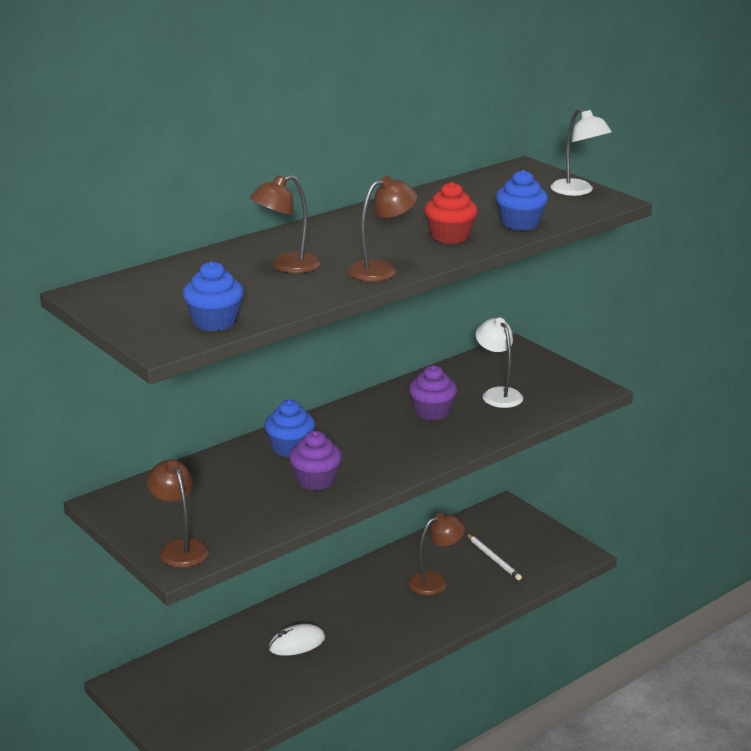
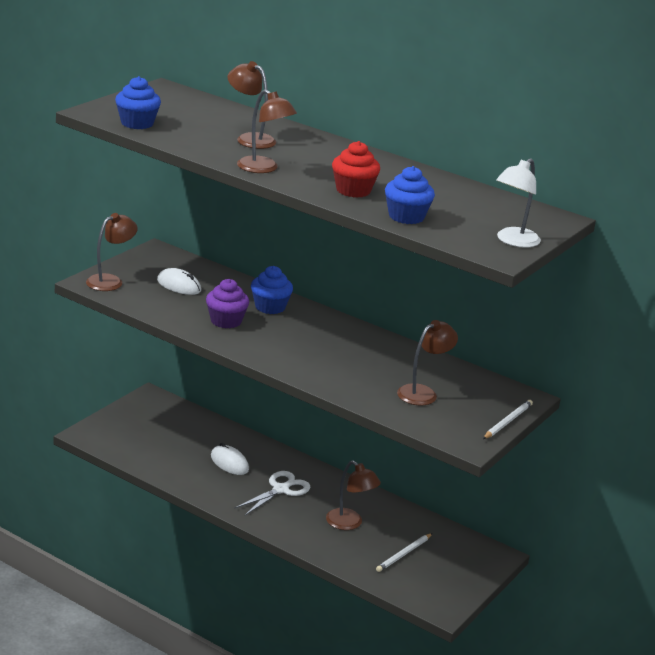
camera: 70 degrees right, 0 degrees up
(212, 500) = (179, 285): none -> white mouse
(361, 615) = (280, 490): none -> white scissors
(432, 412) = (368, 363): purple cupcake -> none
(498, 394) = (423, 393): white lamp -> brown lamp
(557, 364) = (507, 421): none -> white pencil

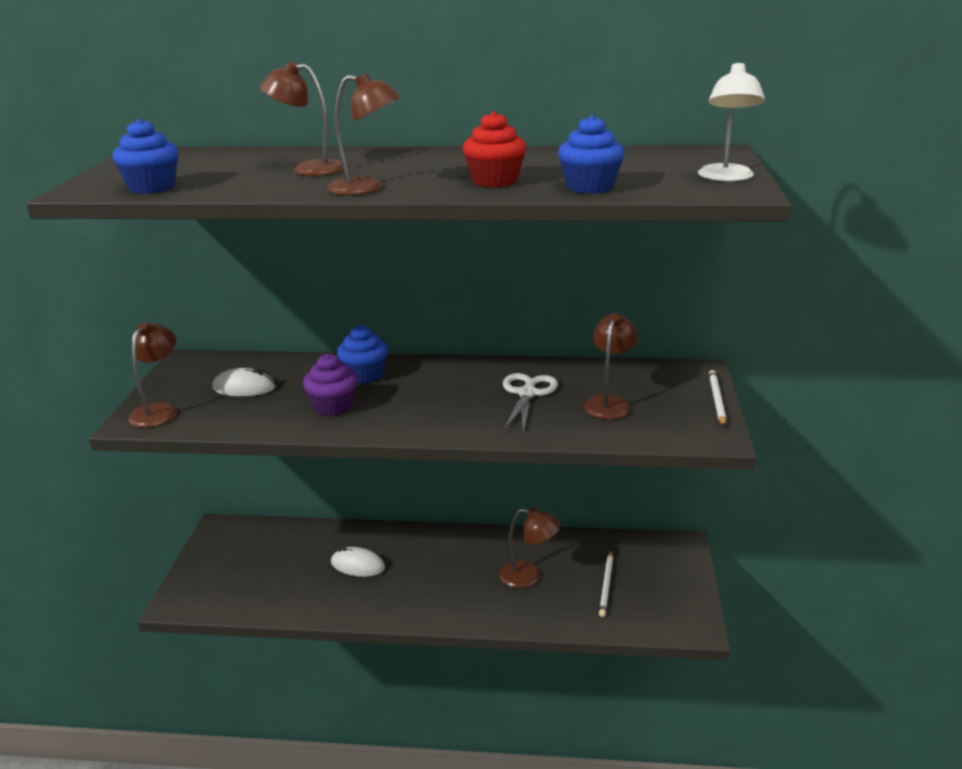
camera: 25 degrees left, 0 degrees up
(280, 490) = (432, 571): white scissors -> white scissors (527, 394)

